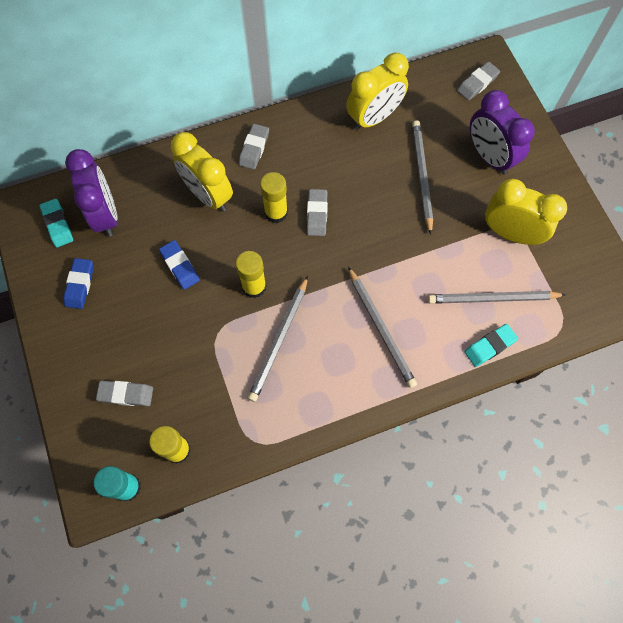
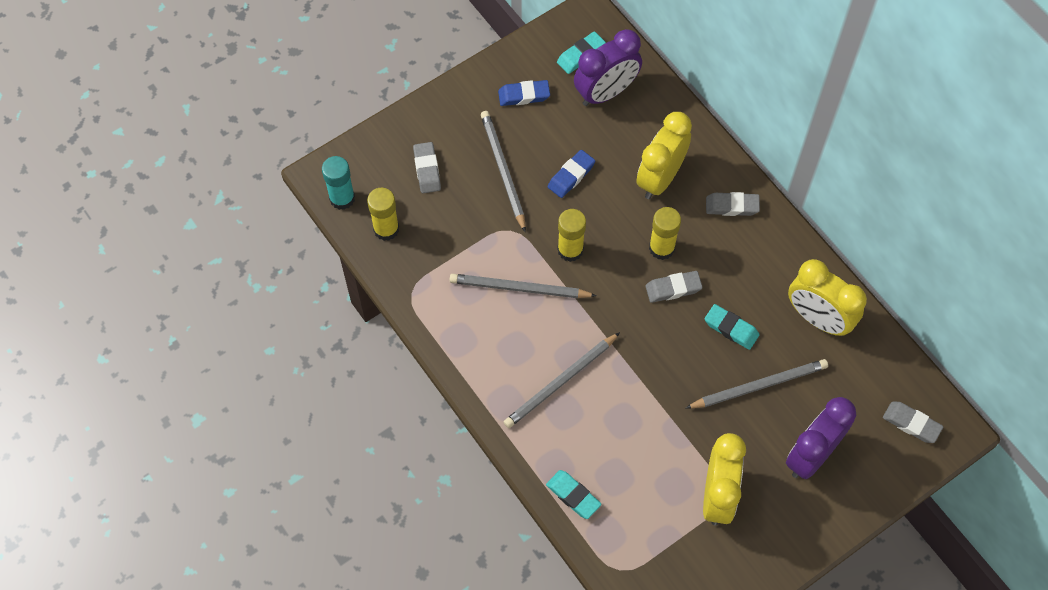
camera: 75 degrees right, 5 degrees down
(366, 181) = (731, 328): none -> turquoise eraser
(492, 299) = (630, 489): grey pencil -> grey pencil (503, 170)

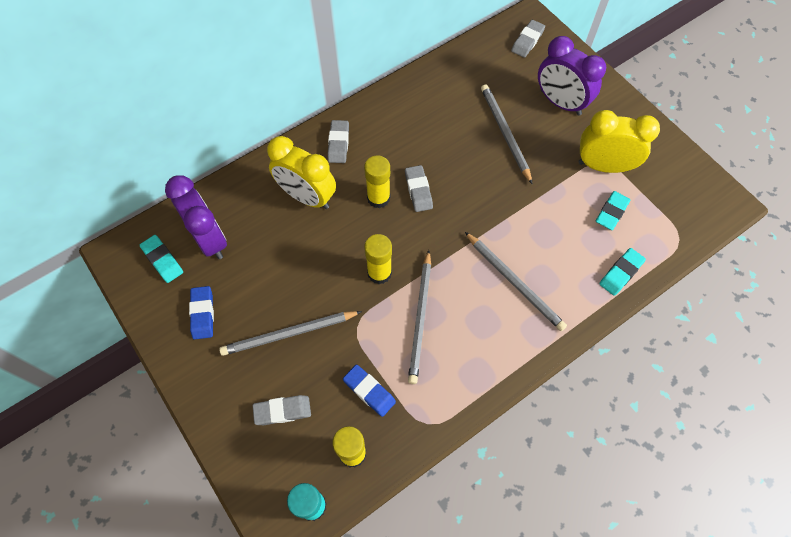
camera: 90 degrees left, 0 degrees up
(571, 176) = (300, 271): blue eraser -> blue eraser (369, 391)
(731, 328) = (455, 150): turquoise eraser -> turquoise eraser (611, 212)
(818, 318) = (443, 91): yellow clock -> none

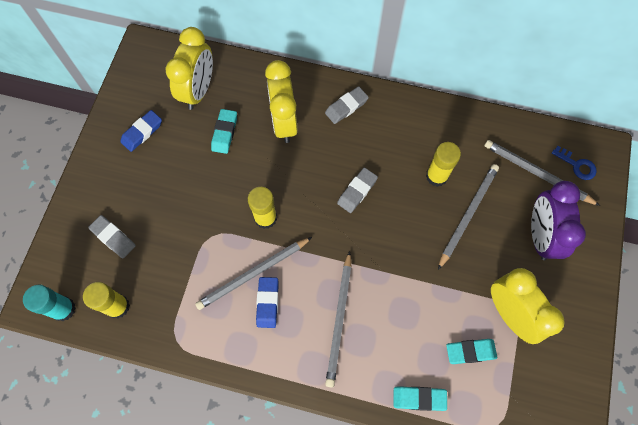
camera: 50 degrees right, 5 degrees up
(163, 260) = (160, 77): turquoise eraser -> turquoise eraser (224, 133)
(209, 239) = (198, 90): purple clock -> yellow clock
(289, 334) = (170, 197): grey pencil -> grey pencil (537, 173)
(369, 391) = (170, 282): blue eraser -> blue eraser (267, 303)
(378, 198) = (325, 169): yellow glue stick -> yellow glue stick (436, 176)
(527, 41) = (577, 165): grey eraser -> blue key

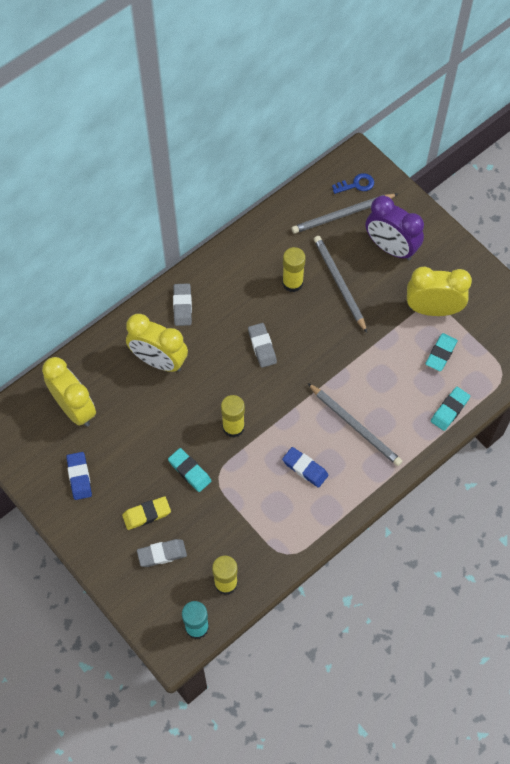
camera: 55 degrees left, 5 degrees down
(141, 203) = (146, 514): none -> yellow eraser
(224, 133) = (132, 412): turquoise eraser -> turquoise eraser (189, 471)
(253, 274) = (274, 465): grey pencil -> none

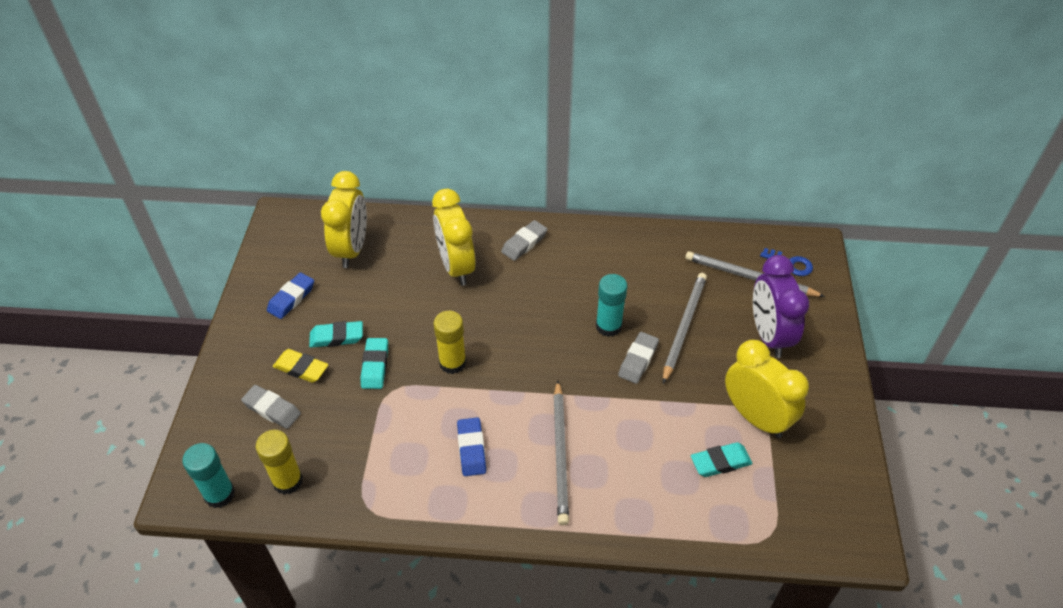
camera: 45 degrees right, 15 degrees down
(262, 347) = (553, 322): grey eraser -> grey eraser (638, 360)
(292, 283) = (640, 295): yellow glue stick -> none
(296, 321) = (608, 326): none -> turquoise glue stick
(449, 410) = (672, 521): turquoise eraser -> turquoise eraser (336, 337)

